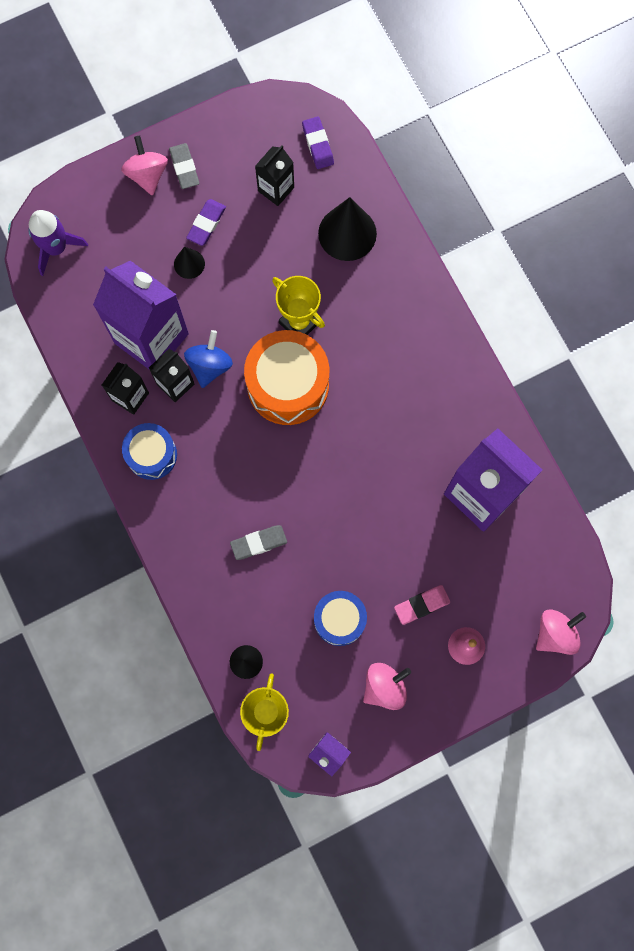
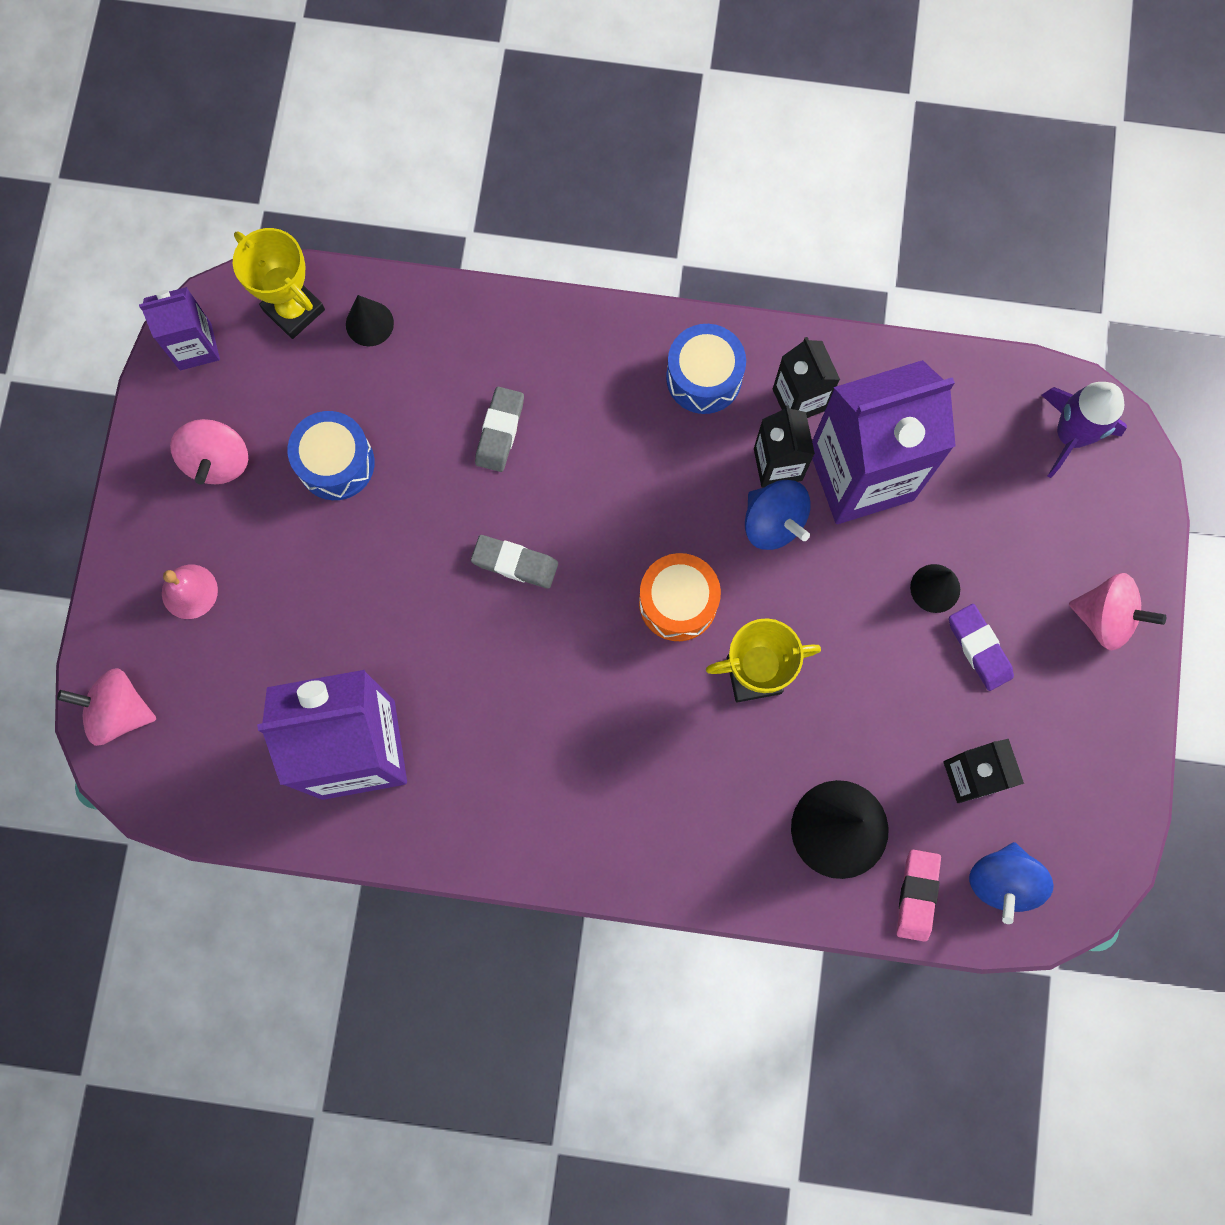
camera: 125 degrees right, 0 degrees up
(184, 168) = (1083, 673): grey eraser -> grey eraser (515, 563)
(288, 385) = (678, 602): orange drum -> orange drum, size x0.61
(317, 145) = (1002, 881): purple eraser -> blue spinning top
(421, 605) = (278, 572): pink eraser -> pink eraser (917, 895)
(555, 633) = (119, 711): pink spinning top -> pink spinning top turned 105 degrees clockwise

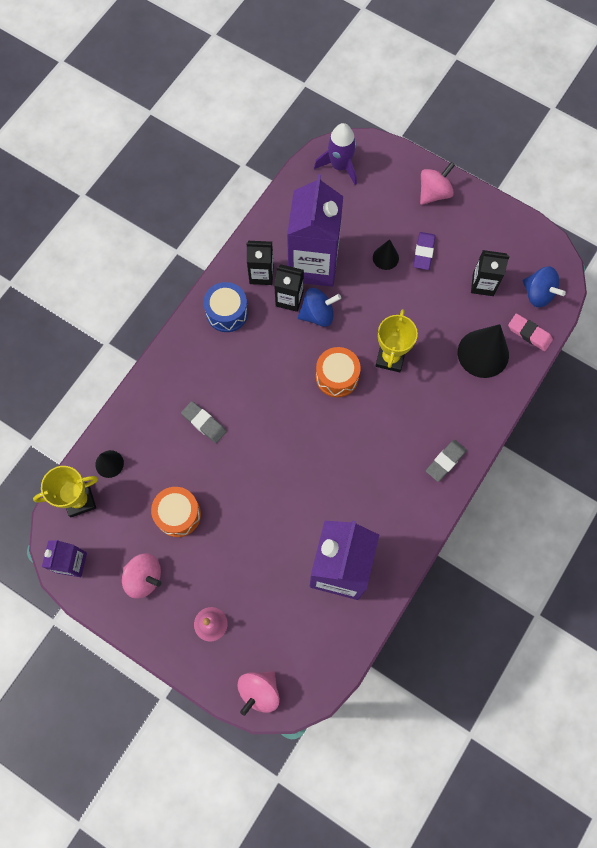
camera: 65 degrees left, 5 degrees down
(336, 463) = (178, 514): blue drum -> orange drum
(515, 563) = (278, 446): grey eraser -> grey eraser (445, 461)
(979, 648) = (423, 252): purple eraser -> purple eraser turned 75 degrees counterclockwise

